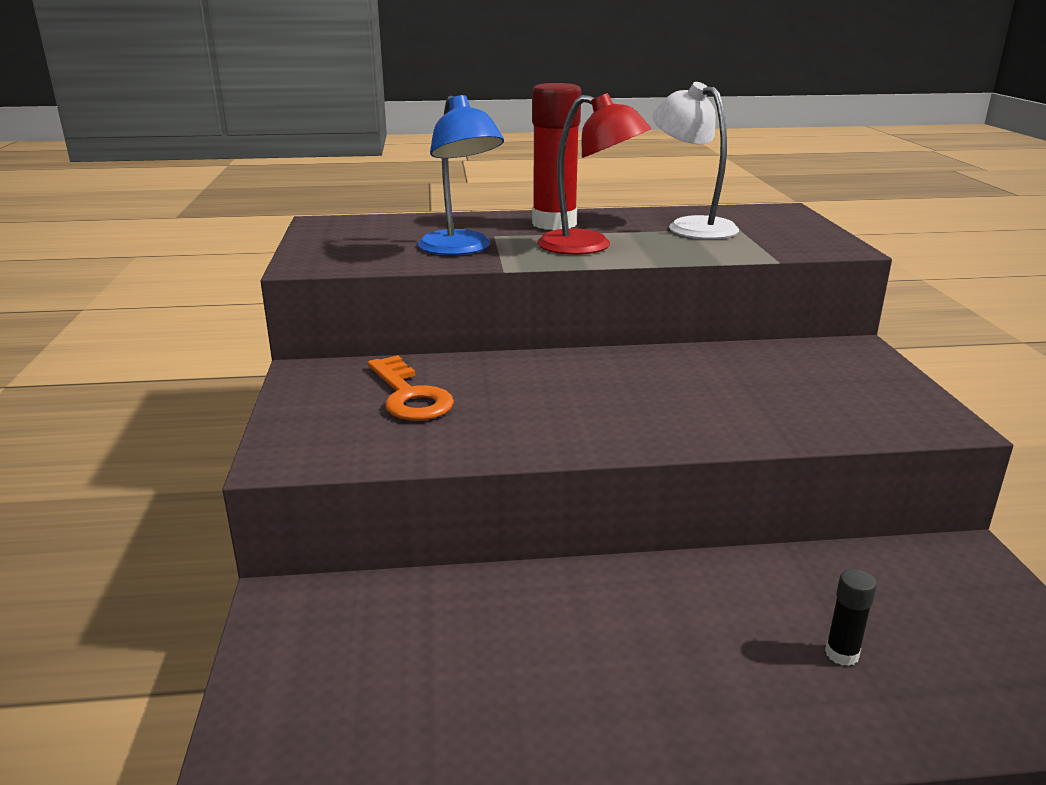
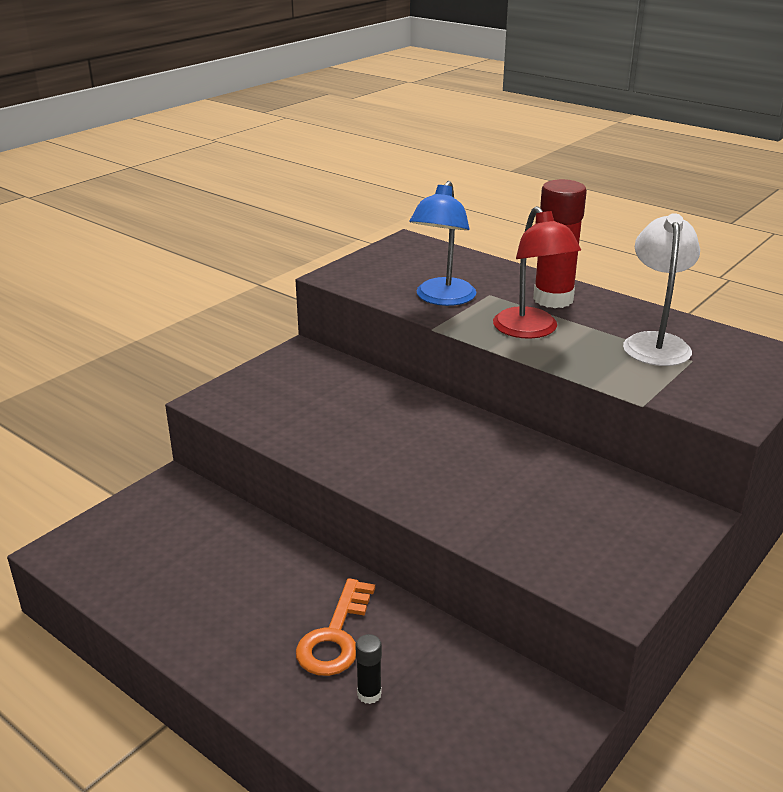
camera: 45 degrees right, 5 degrees up
(409, 396) = (323, 394): orange key -> orange key (335, 636)

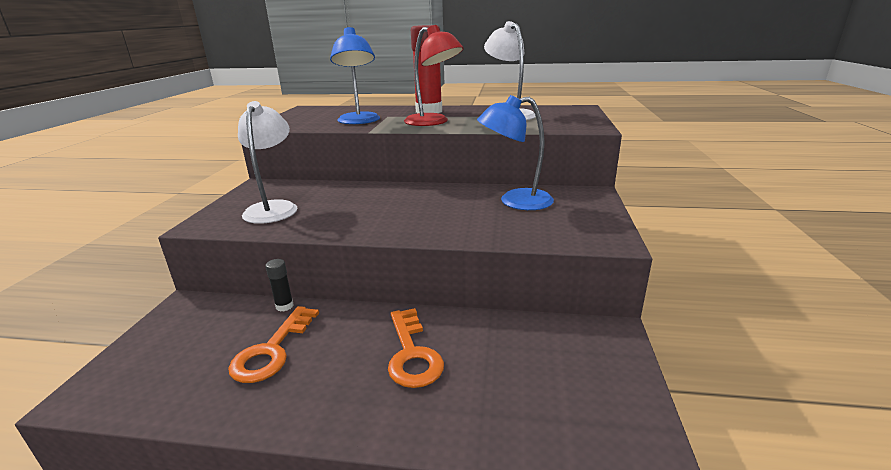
camera: 30 degrees left, 5 degrees down
(216, 573) = (272, 350): none -> orange key
(291, 399) = (274, 208): none -> white lamp
(369, 694) = (474, 382): black glue stick -> black glue stick (284, 306)
(568, 490) = (515, 201): none -> blue lamp

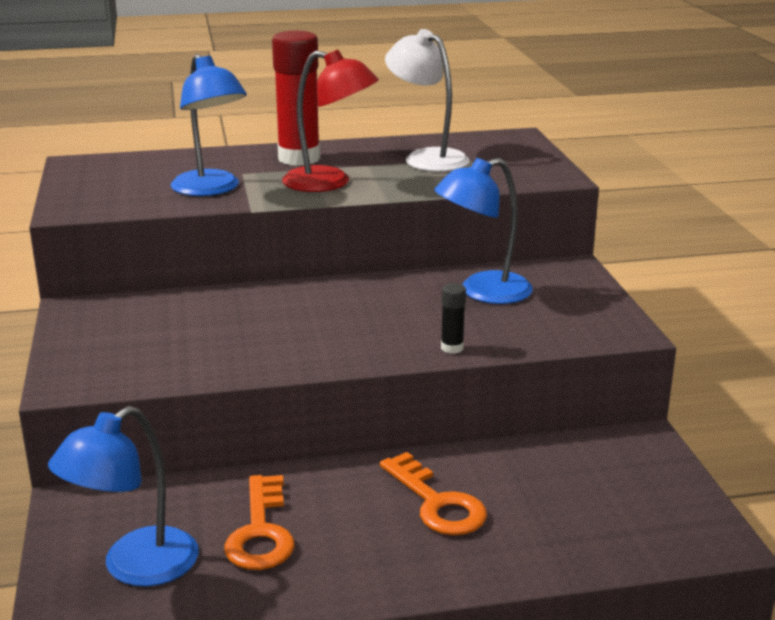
camera: 20 degrees left, 0 degrees up
(171, 360) = (135, 567): none -> blue lamp
(274, 208) = (148, 344): white lamp -> none
(284, 306) = (225, 480): black glue stick -> black glue stick (452, 348)

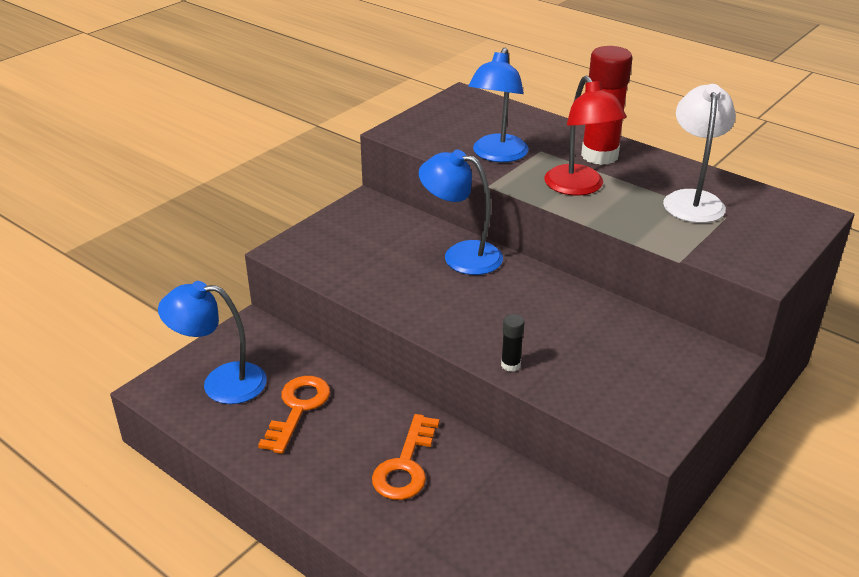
camera: 50 degrees right, 10 degrees up
(261, 532) = (298, 409): orange key -> orange key turned 150 degrees clockwise
(482, 292) = (611, 336): blue lamp -> blue lamp (461, 255)

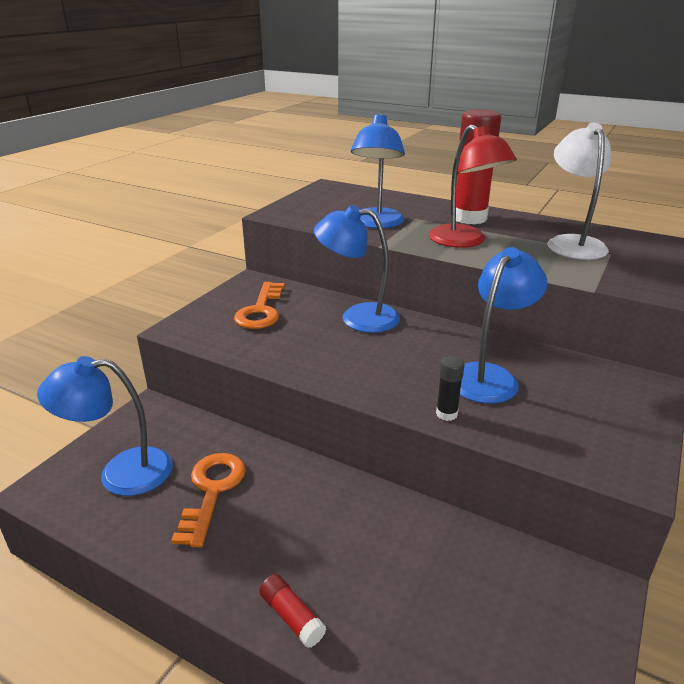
camera: 10 degrees left, 5 degrees down
(346, 515) = (292, 617): none -> red glue stick
(405, 465) = (347, 541): orange key -> orange key (261, 310)
(567, 333) = (489, 376): none -> blue lamp

